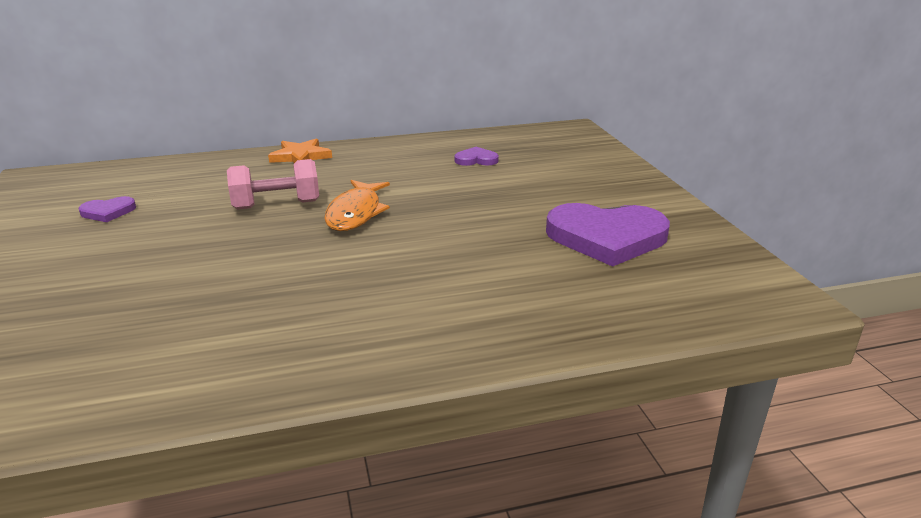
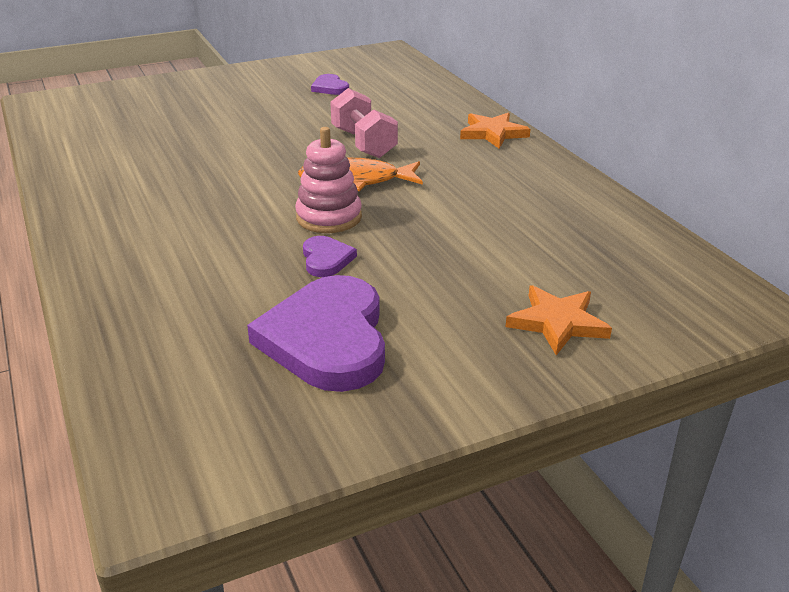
camera: 80 degrees right, 5 degrees up
(421, 228) = (329, 217): none -> pink stacking toy
(476, 160) = (546, 232): purple heart -> purple heart (326, 259)
(588, 170) = (557, 323): none -> orange star

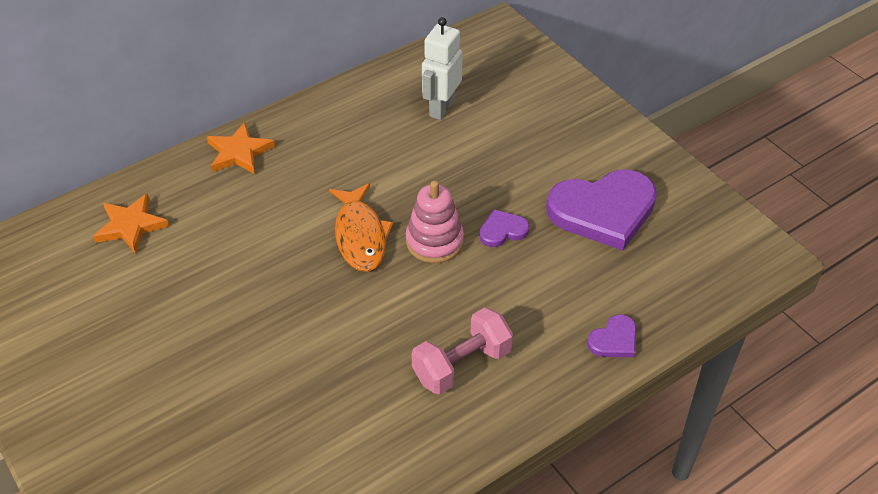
camera: 100 degrees left, 15 degrees up
(330, 87) = (107, 301): purple heart -> purple heart (614, 340)
(363, 143) = (273, 243): pink dumbbell -> pink dumbbell (462, 365)
(556, 242) = (441, 108): none -> white robot
(557, 323) = (545, 106): orange star -> orange star (130, 225)

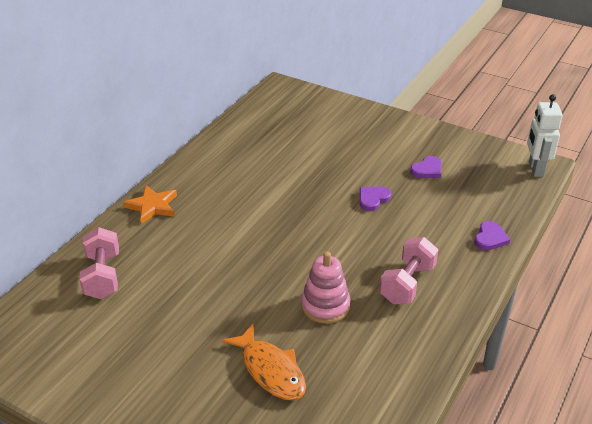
camera: 25 degrees left, 10 degrees down
(130, 225) = (102, 276): orange star -> pink dumbbell
(360, 236) = (280, 231): orange fish -> orange fish (270, 370)
(434, 241) = (333, 219): pink stacking toy -> pink stacking toy (325, 306)
(441, 108) = (277, 141): white robot -> white robot (535, 169)
(603, 211) = (427, 170): purple heart -> purple heart, size x0.46

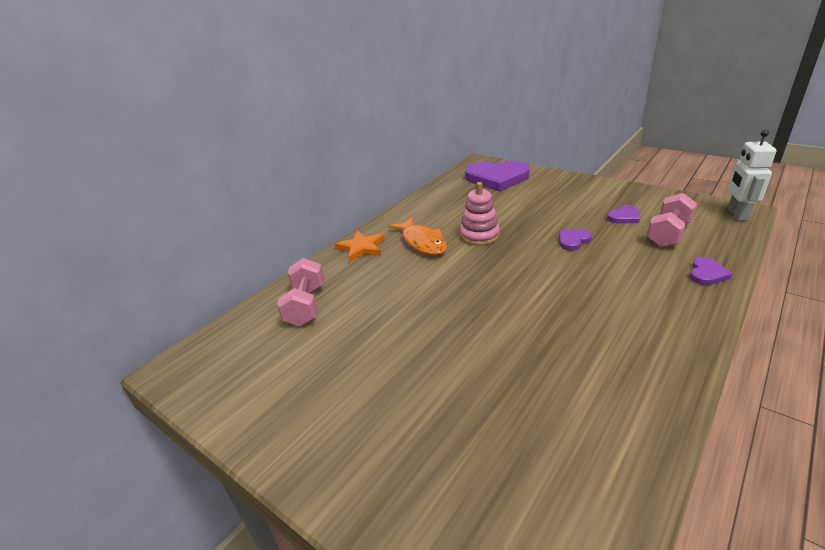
camera: 10 degrees right, 5 degrees down
(270, 370) = (473, 406): orange fish -> orange fish (422, 242)
(299, 112) = (497, 178): none -> purple heart
(325, 306) = (533, 337): pink stacking toy -> pink stacking toy (479, 235)
(407, 284) = (623, 317): pink dumbbell -> pink dumbbell (668, 234)

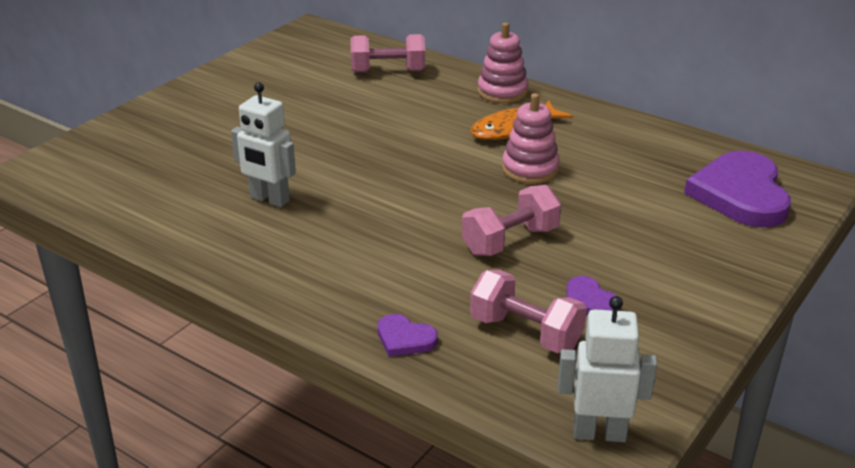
camera: 85 degrees right, 0 degrees up
(361, 248) = (502, 92): orange star -> pink stacking toy
(555, 357) = (269, 199): none -> white robot
(573, 241) = (510, 241): purple heart -> pink dumbbell

